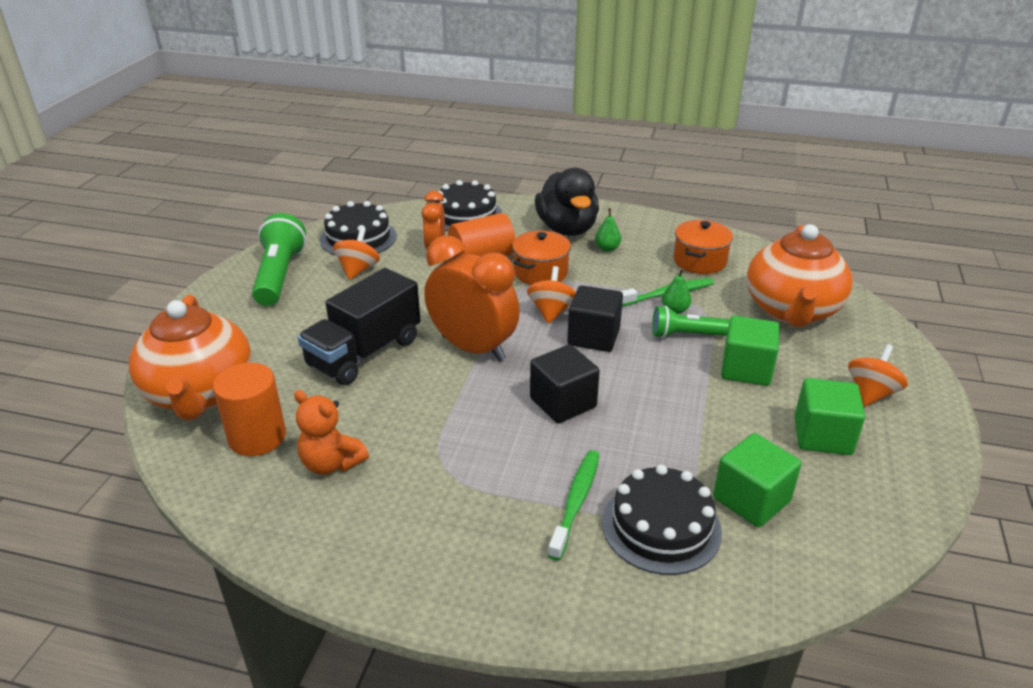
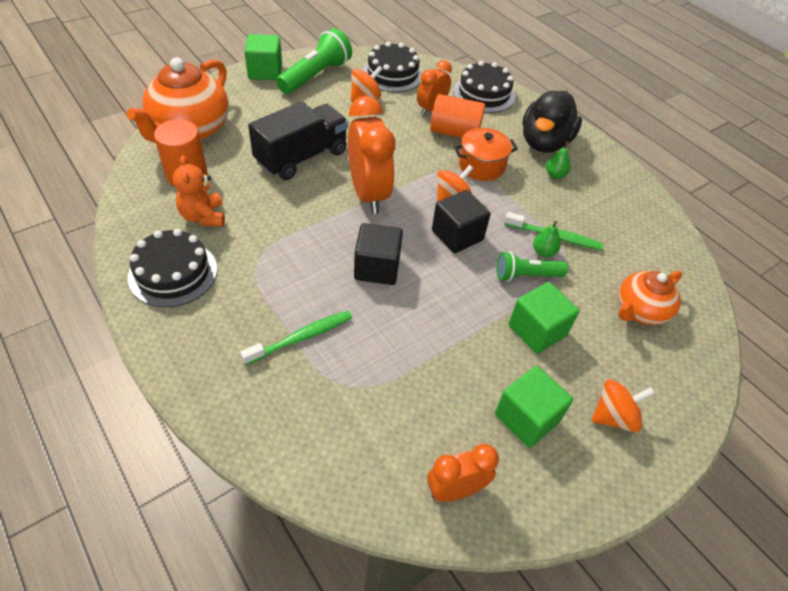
camera: 35 degrees right, 15 degrees up
(364, 353) = (302, 157): black truck -> black truck turned 150 degrees clockwise
(661, 526) = (331, 392): black cake -> black cake (173, 273)
(685, 335) = (526, 275): green flashlight -> green flashlight turned 45 degrees counterclockwise
(699, 261) = (617, 226): orange pot -> none
(751, 499) = (412, 421): green cube -> green cube (265, 71)
(791, 310) = (640, 310): orange teapot -> orange teapot, size x0.60
(847, 524) = (455, 490): none -> orange clock

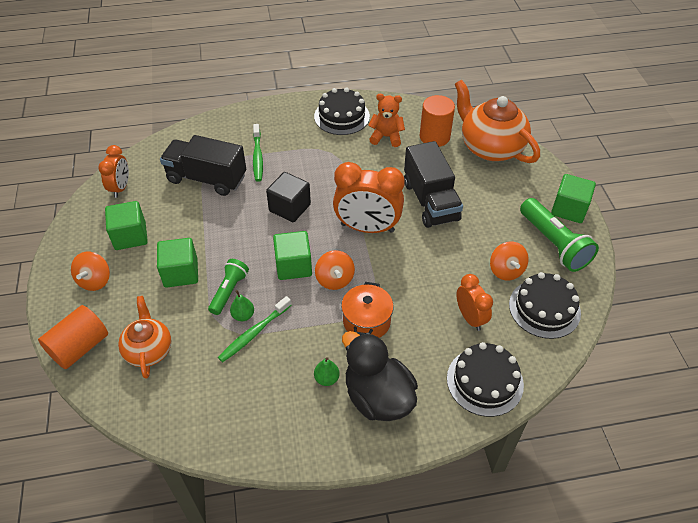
camera: 120 degrees right, 0 degrees up
(374, 380) = (207, 178): none -> black truck
(455, 132) = (425, 322): orange cylinder -> orange cylinder (80, 347)
(457, 235) = (293, 266): black cube -> green cube

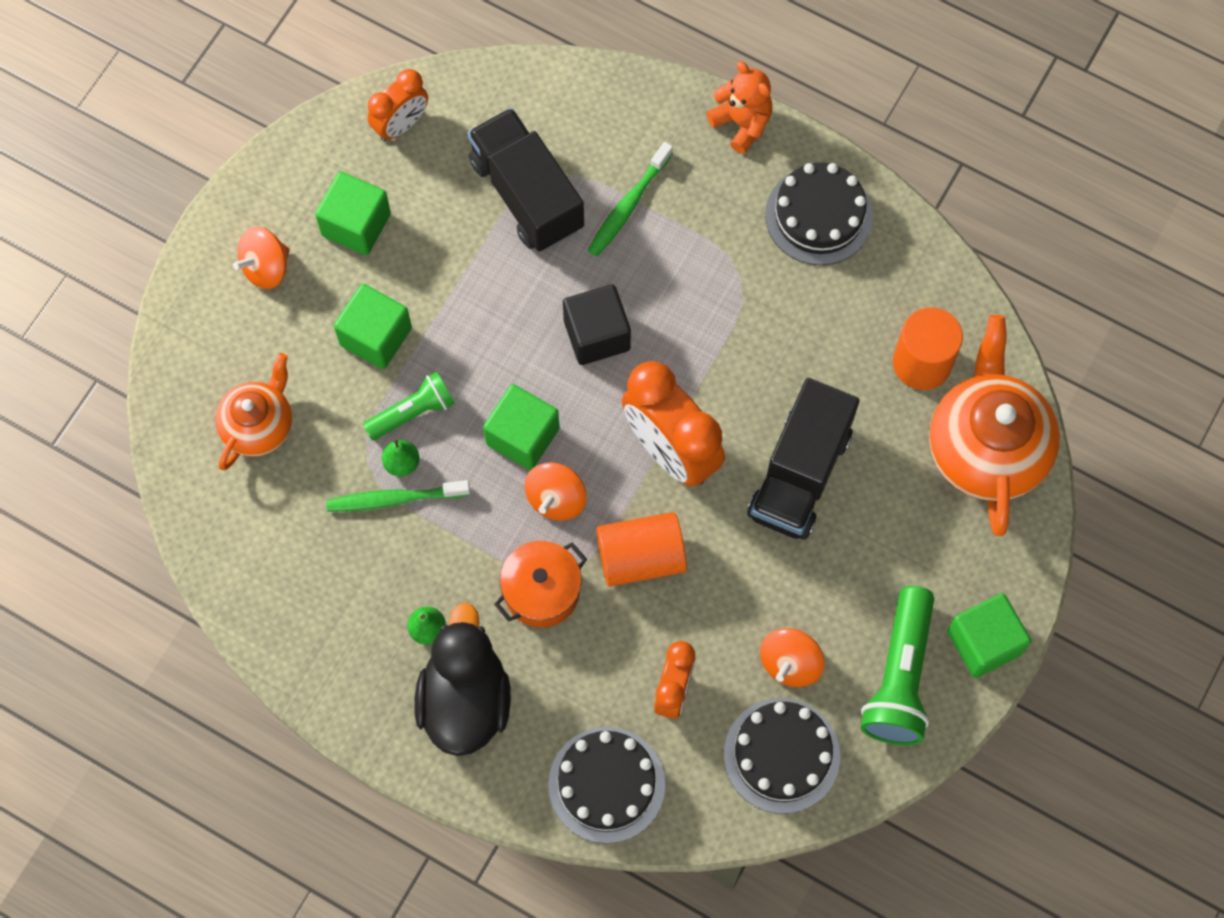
camera: 40 degrees right, 20 degrees up
(80, 347) = (186, 359): orange cylinder -> orange cylinder (641, 557)
(386, 137) = (848, 308): orange teddy bear -> orange teddy bear (742, 123)

